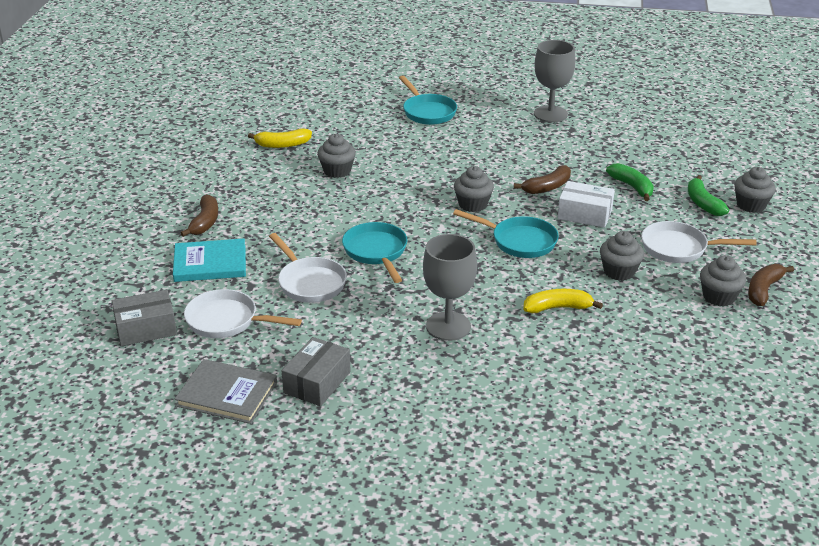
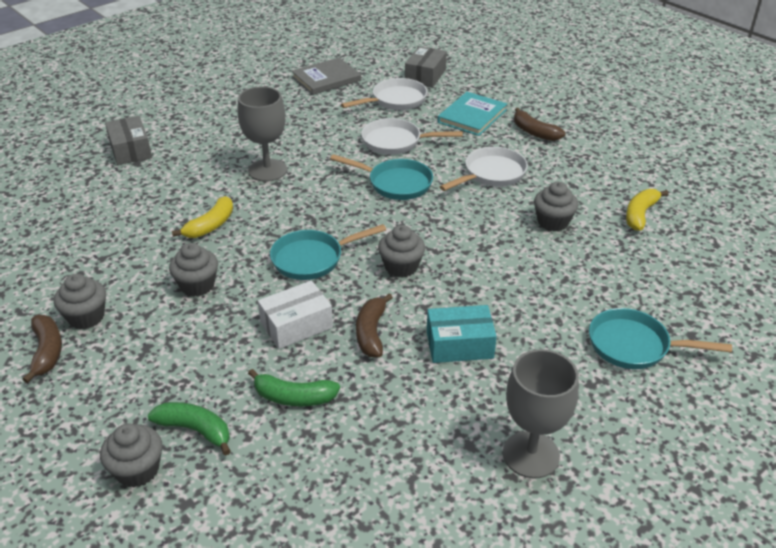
camera: 130 degrees right, 5 degrees up
(317, 382) = (292, 106): grey box -> grey box (130, 150)
(510, 157) = (459, 345): none -> turquoise box
(678, 248) = (167, 346): white pan -> white pan (491, 174)

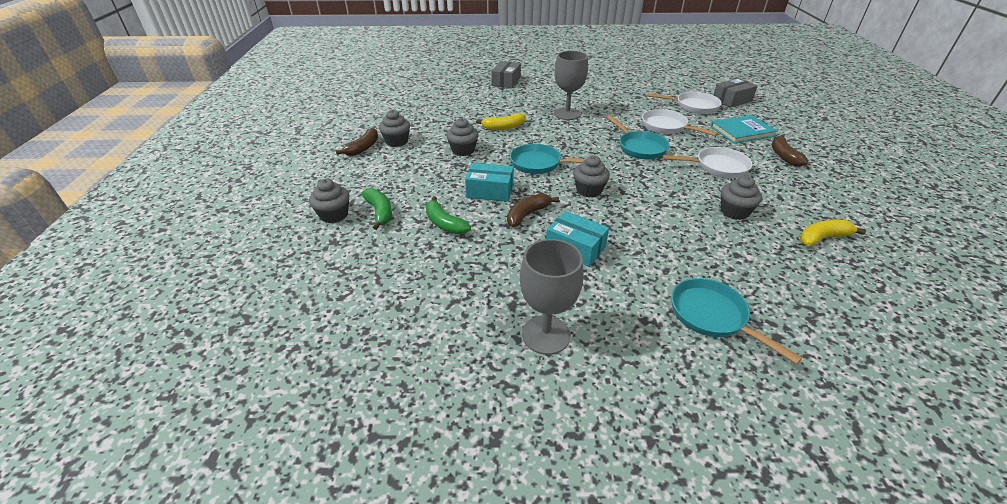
camera: 40 degrees right, 0 degrees up
(296, 325) = (490, 191): white box -> turquoise box
(326, 79) = (658, 83): grey book -> none

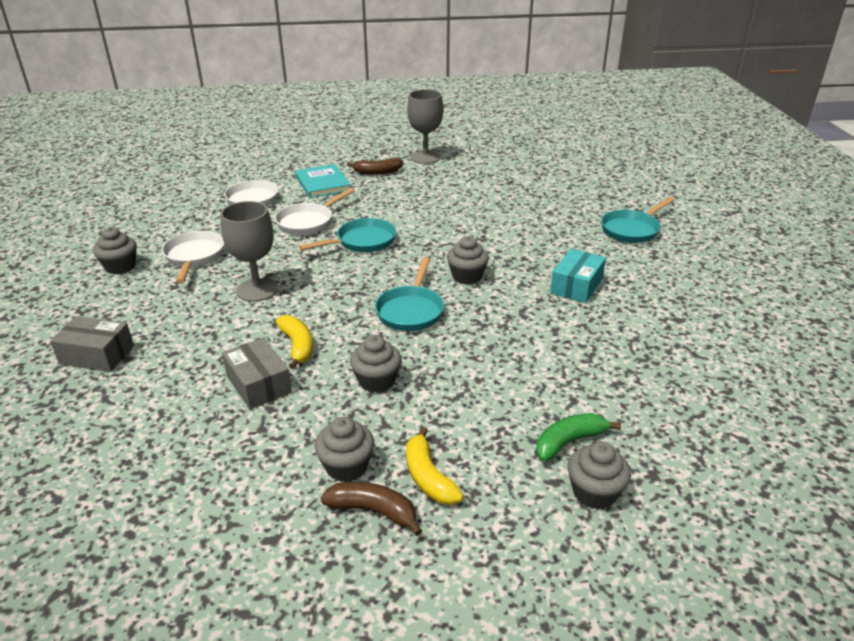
camera: 95 degrees left, 5 degrees down
(444, 223) = (571, 377): green banana -> none
(490, 191) = (486, 346): turquoise box -> none
(527, 214) = (529, 316): brown banana -> none
(546, 335) = (702, 301): grey goblet -> grey goblet (425, 157)
(717, 167) = (403, 204): white pan -> white pan (194, 257)
(732, 100) = (238, 179): grey box -> grey box (259, 384)
(734, 212) = (485, 205): grey cupcake -> grey cupcake (120, 267)
(823, 238) = (512, 178): yellow banana -> yellow banana (428, 477)

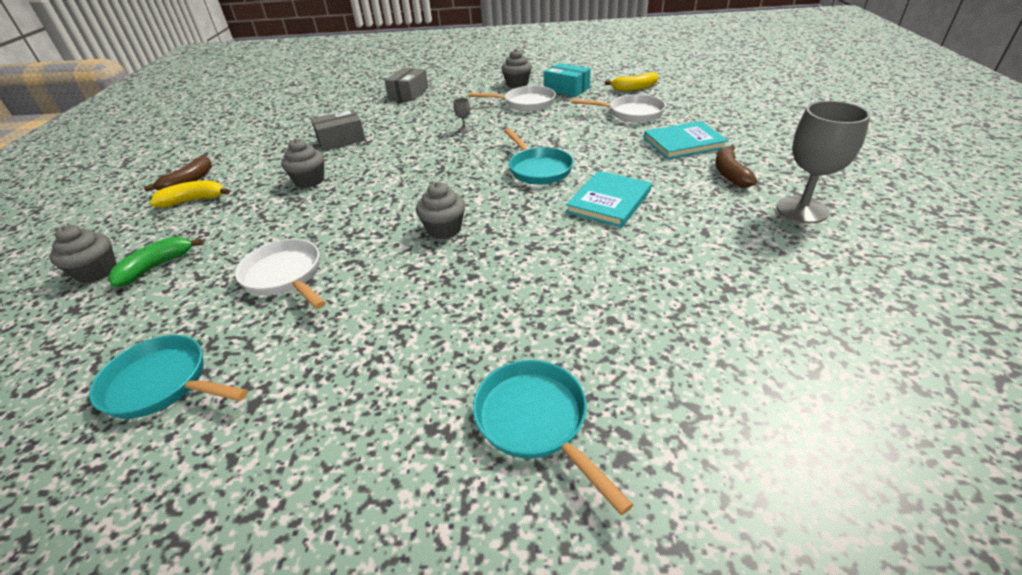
camera: 100 degrees right, 5 degrees up
(257, 290) = (464, 129): grey goblet -> grey goblet, size x0.40
(297, 346) = (376, 149): yellow banana -> yellow banana (634, 88)
(308, 222) = (585, 141): white pan -> white pan (285, 276)
(346, 466) = (234, 172): grey cupcake -> none
(411, 311) = (396, 195): turquoise pan -> turquoise pan (163, 384)
(418, 212) = (609, 201): none -> turquoise book
(569, 442) = (156, 267): green banana -> green banana turned 120 degrees counterclockwise
(576, 286) = (386, 313): turquoise box -> turquoise box (566, 89)

